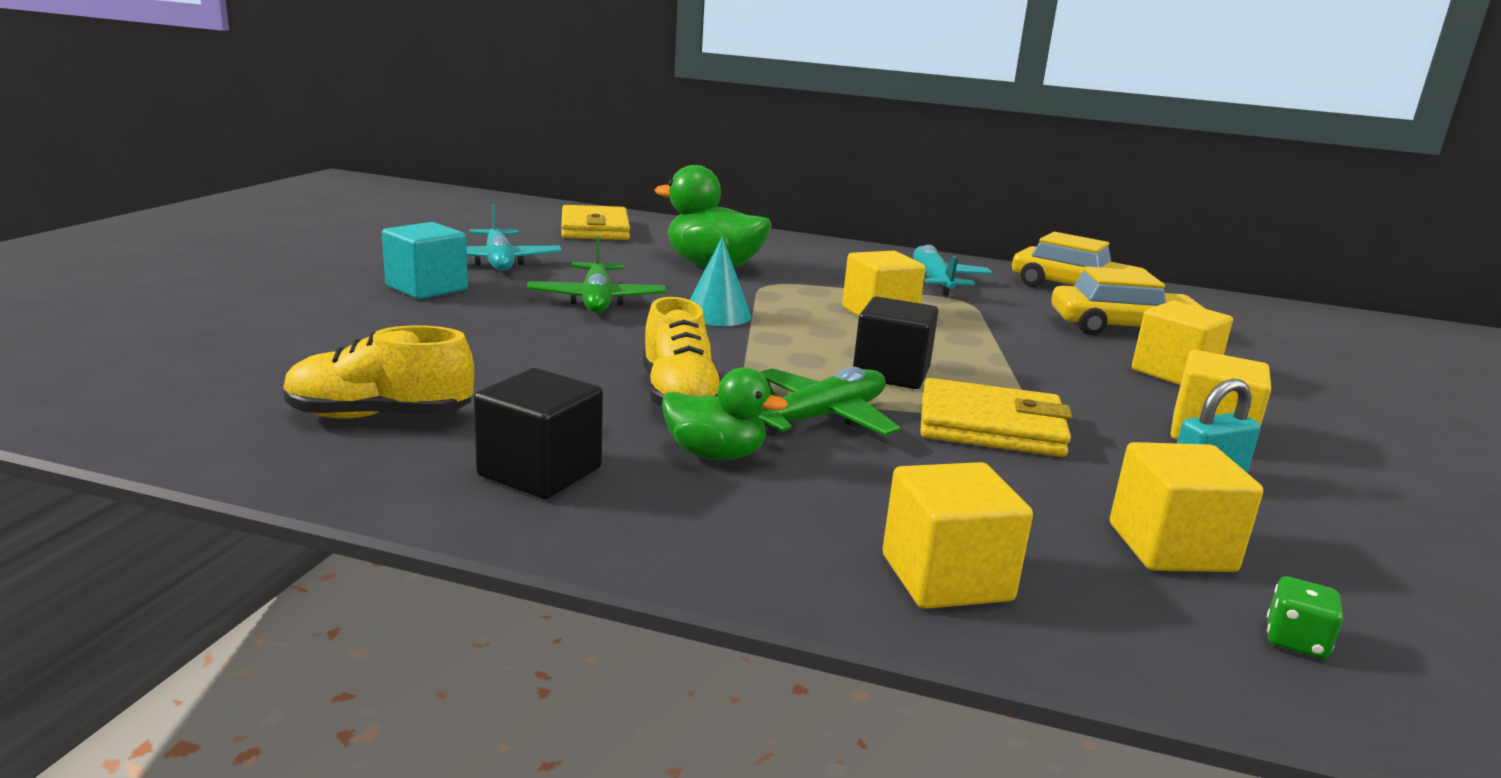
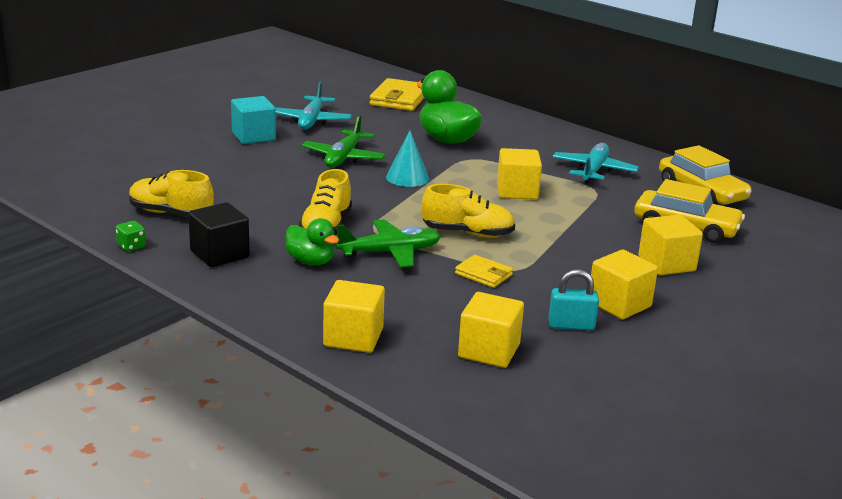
camera: 25 degrees right, 5 degrees up
(891, 373) = (467, 233): black cube -> yellow shoe
(990, 426) = (483, 274): yellow wallet -> yellow wallet, size x0.57
(1295, 641) = (484, 399): green dice -> green dice (131, 246)

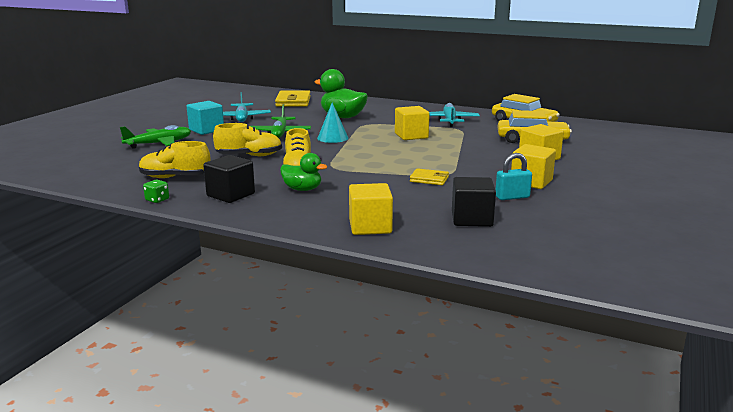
camera: 15 degrees left, 5 degrees down
(390, 252) = (355, 177): green plane -> green plane (159, 144)
(467, 233) = (398, 160): yellow shoe -> yellow shoe (249, 156)
(489, 351) = (471, 219): yellow cube -> black cube

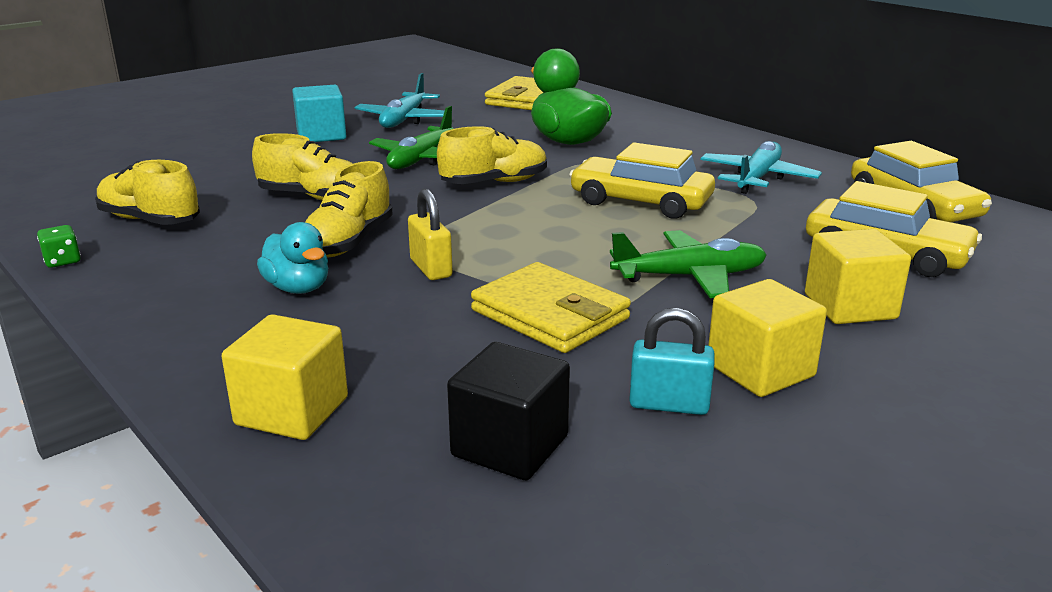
camera: 25 degrees right, 5 degrees up
(159, 144) = (222, 150): green plane -> green plane (690, 277)
(230, 195) = (175, 275): black cube -> none
(302, 189) = (298, 288): green duck -> turquoise duck
(332, 138) = (494, 183): turquoise cone -> yellow shoe
(353, 173) = (431, 268): none -> yellow padlock
(411, 136) = (641, 202): yellow cube -> yellow car
(429, 179) = (550, 314): yellow wallet -> yellow wallet, size x1.76

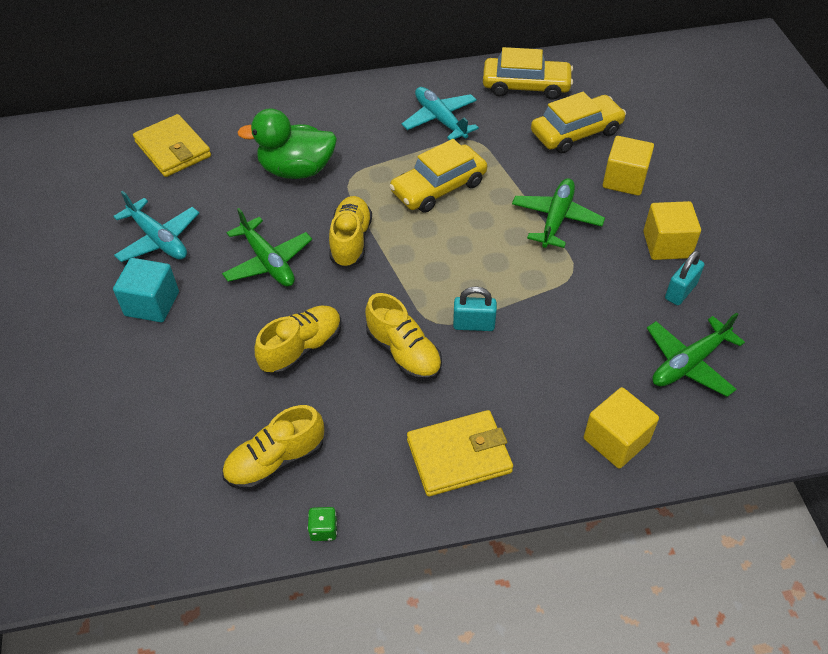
camera: 60 degrees left, 25 degrees up
(298, 288) = (462, 399): turquoise duck -> none
(431, 268) = (473, 325): yellow padlock -> turquoise padlock
(510, 446) = (688, 363): black cube -> green plane
(550, 314) = (567, 295): yellow wallet -> yellow wallet (459, 456)

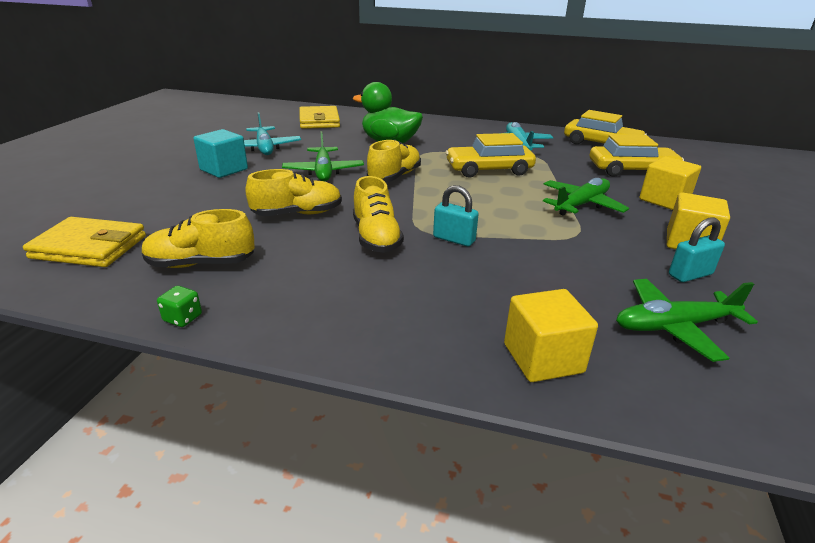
camera: 25 degrees right, 20 degrees down
(459, 456) = (360, 313): yellow wallet -> yellow wallet (89, 247)

